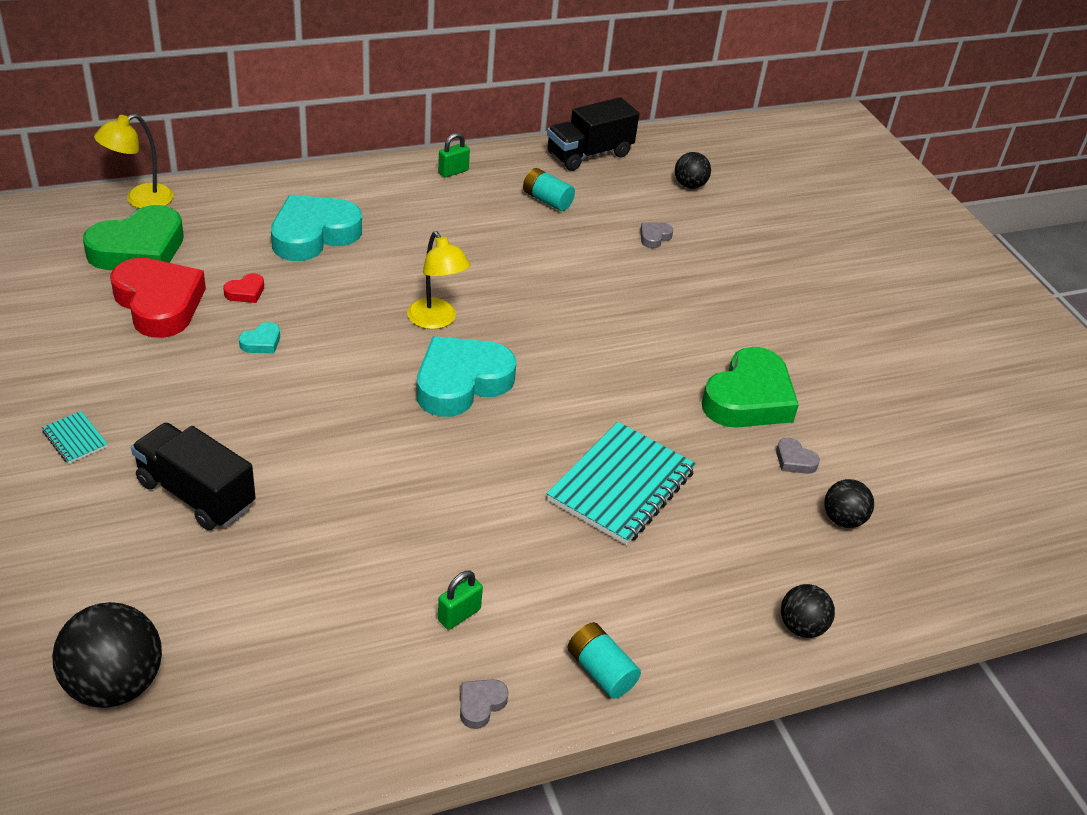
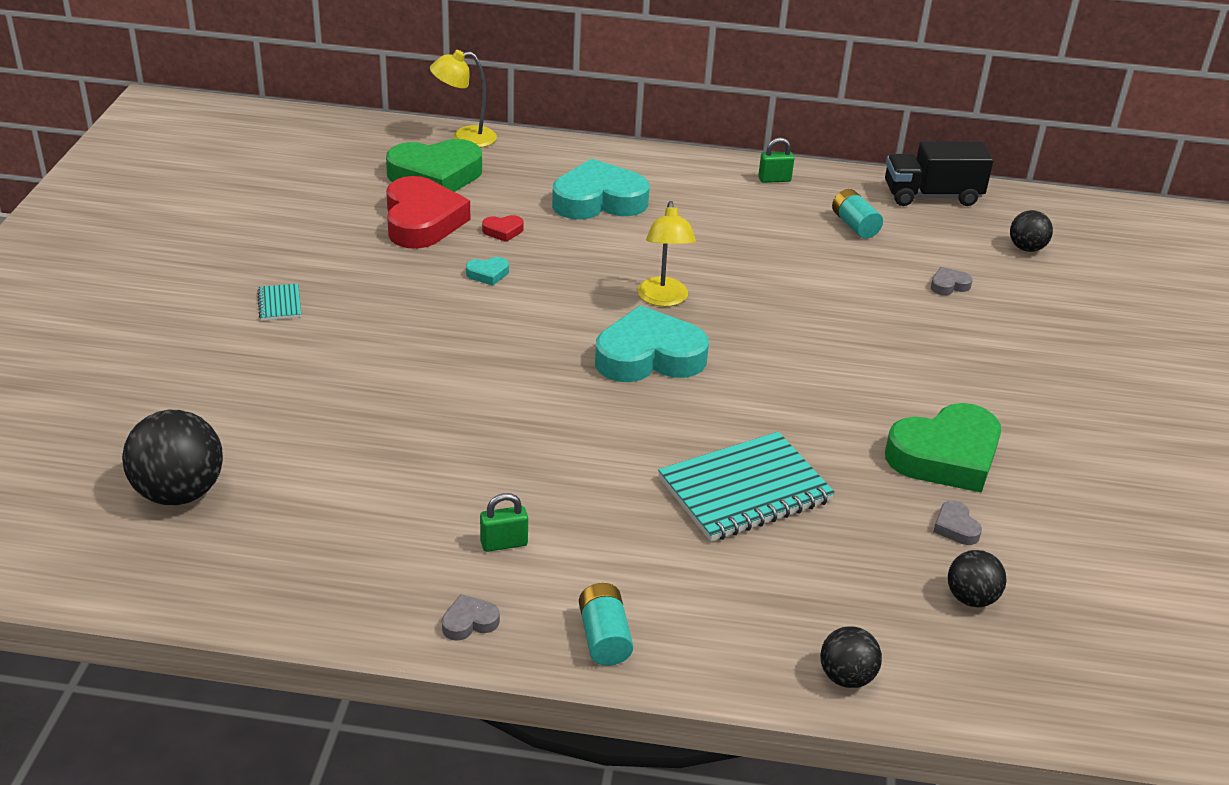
camera: 30 degrees right, 5 degrees down
(196, 494) = (346, 374): black truck -> none

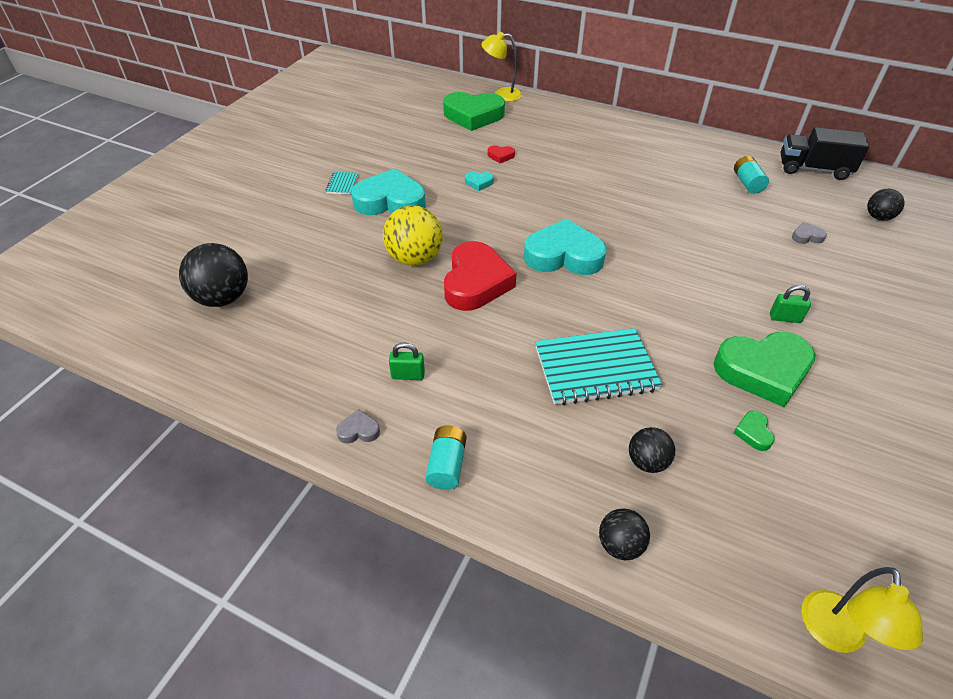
camera: 20 degrees right, 10 degrees up
(422, 221) = (452, 143): red heart -> red heart (476, 282)
(442, 393) = (415, 258): none -> yellow ball
(598, 200) = (571, 144): turquoise heart -> turquoise heart (390, 201)
(663, 299) = (589, 216): yellow lamp -> yellow lamp (834, 635)
(774, 179) = (699, 144): green padlock -> green padlock (785, 318)
(955, 527) = (753, 433): grey heart -> green heart
(971, 598) = (747, 498): black ball -> black ball (647, 462)

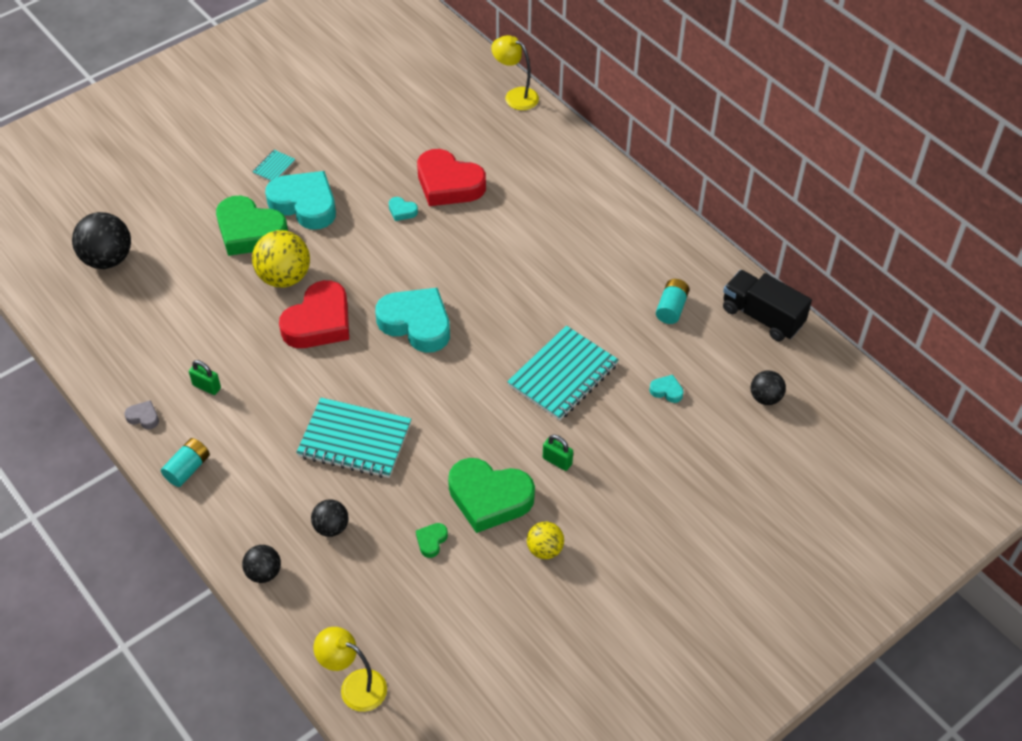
camera: 25 degrees right, 5 degrees up
(473, 116) = (462, 118): green heart -> green heart (250, 231)
(500, 156) = (448, 184): red heart -> red heart, size x2.43
(719, 253) = (563, 375): none -> turquoise notebook
(806, 236) = (666, 391): grey heart -> turquoise heart
(834, 635) = (354, 686): yellow lamp -> yellow lamp turned 75 degrees clockwise
(856, 396) = (545, 549): none -> yellow ball

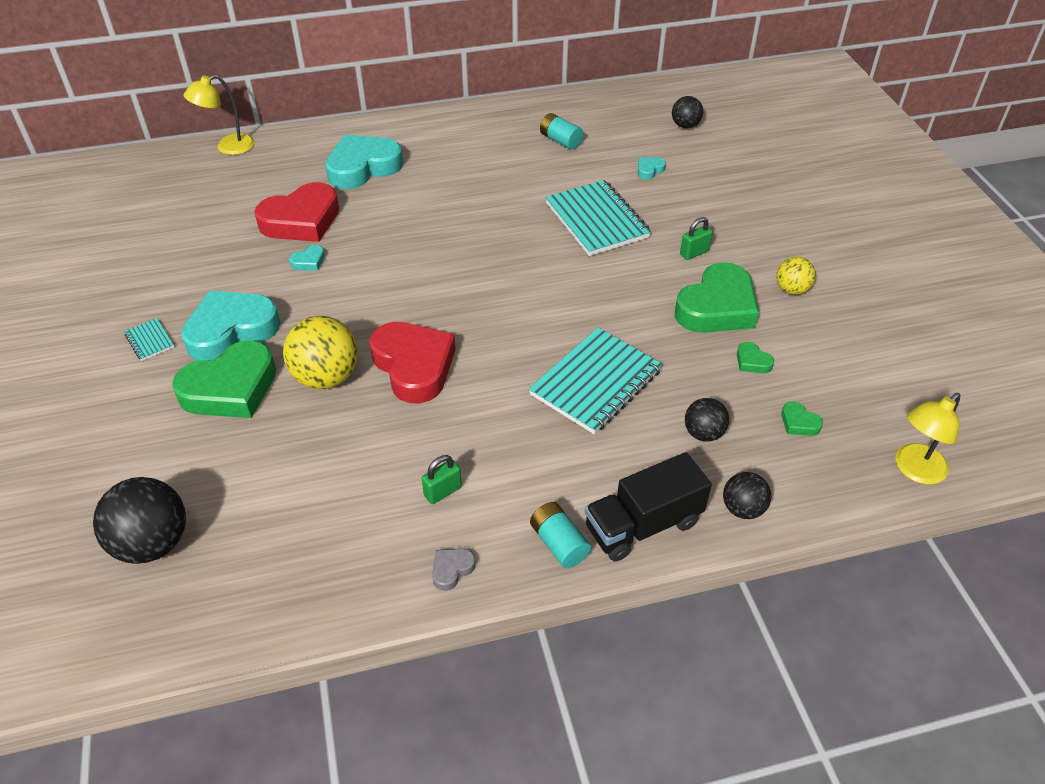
camera: 65 degrees left, 5 degrees down
(373, 591) = (799, 423): none -> green heart
(416, 323) = (469, 294): turquoise heart -> turquoise heart (363, 167)
(762, 317) = (601, 101): black truck -> black truck (643, 525)

